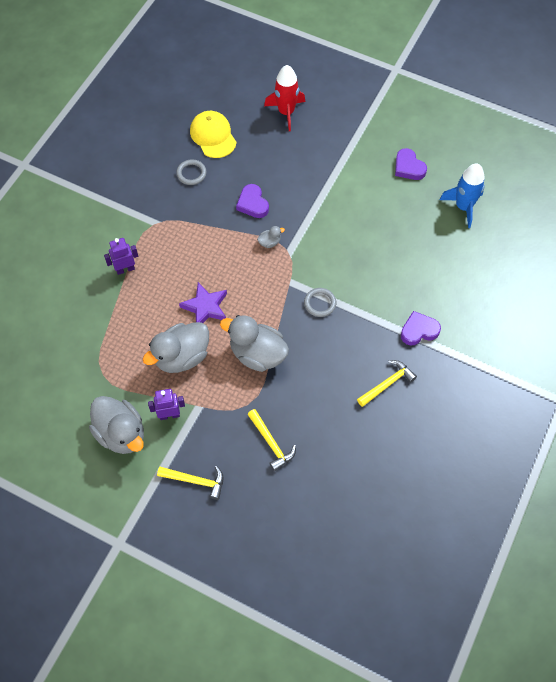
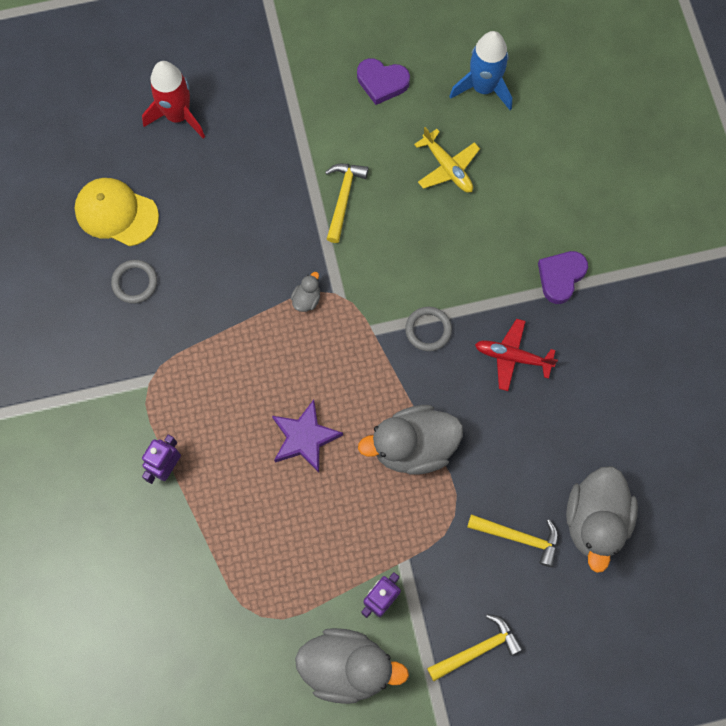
camera: 40 degrees left, 10 degrees up
(181, 357) = (332, 520): grey duck -> grey duck (595, 521)
(252, 204) = (243, 265): purple heart -> none
(353, 350) = (512, 357): none -> red plane
(387, 384) = (580, 366): yellow hammer -> yellow hammer (343, 198)
(406, 232) = (447, 167): none -> yellow plane

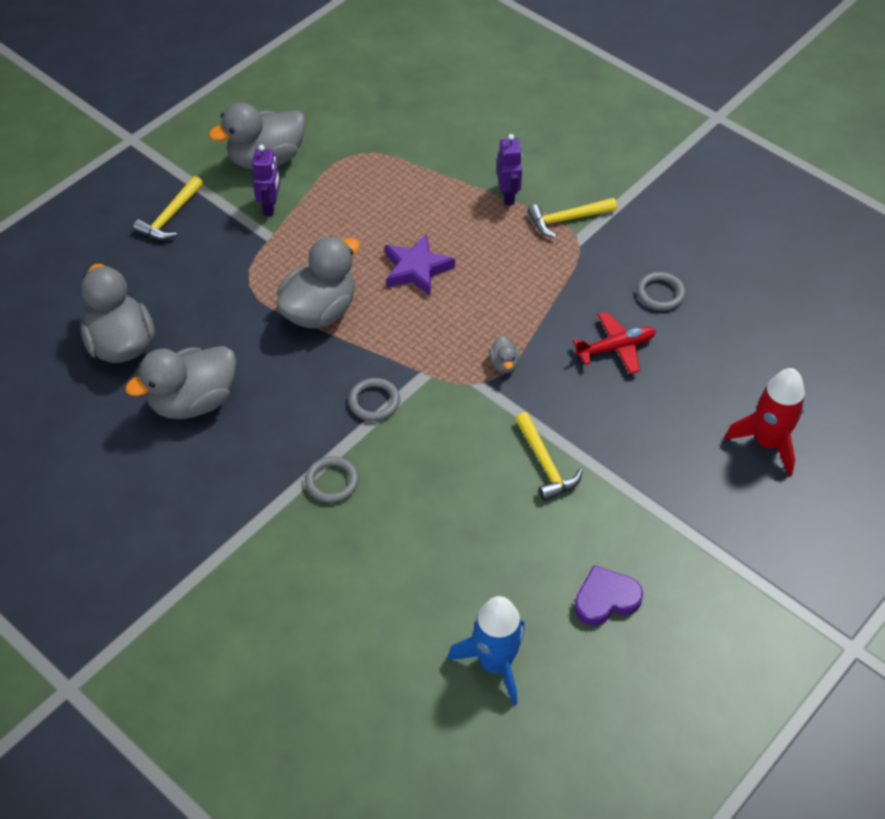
camera: 145 degrees right, 20 degrees down
(116, 213) = (732, 333): yellow cap -> none
(447, 167) = (468, 554): yellow plane -> none
(504, 282) = (332, 482): none -> grey ring
(512, 357) = (279, 424): red plane -> red plane (616, 348)
(519, 537) = (183, 299): yellow hammer -> yellow hammer (567, 219)
(560, 277) = (277, 518): purple heart -> none
(566, 421) = (193, 401): none -> grey duck

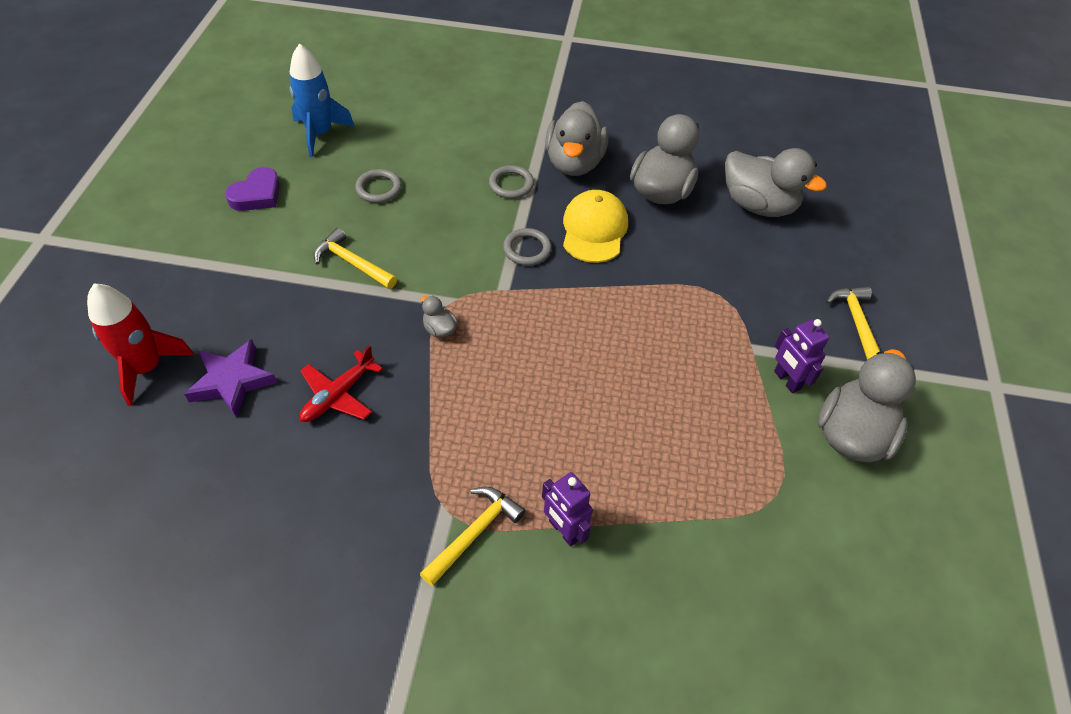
camera: 145 degrees right, 0 degrees up
(296, 392) = (594, 229): none -> yellow cap
(320, 311) = (638, 300): grey duck -> grey duck (574, 163)
(416, 269) = (589, 384): purple star -> purple star (232, 381)
(660, 293) = (316, 484): grey ring -> grey ring (379, 188)

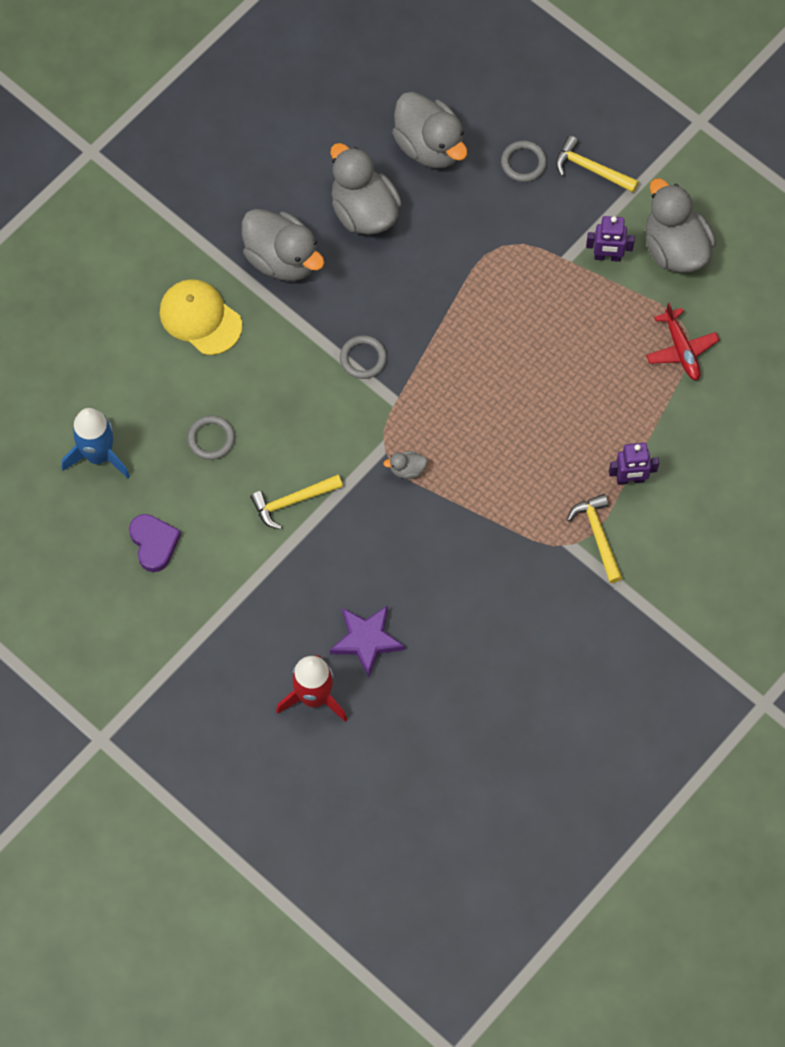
camera: 55 degrees left, 15 degrees up
(338, 395) = (427, 571): red plane -> red plane (681, 349)
(511, 184) = (276, 327): grey ring -> grey ring (523, 163)
(594, 229) = (374, 293): yellow cap -> yellow cap (200, 318)
(758, 205) = (429, 146): grey duck -> grey duck turned 75 degrees clockwise

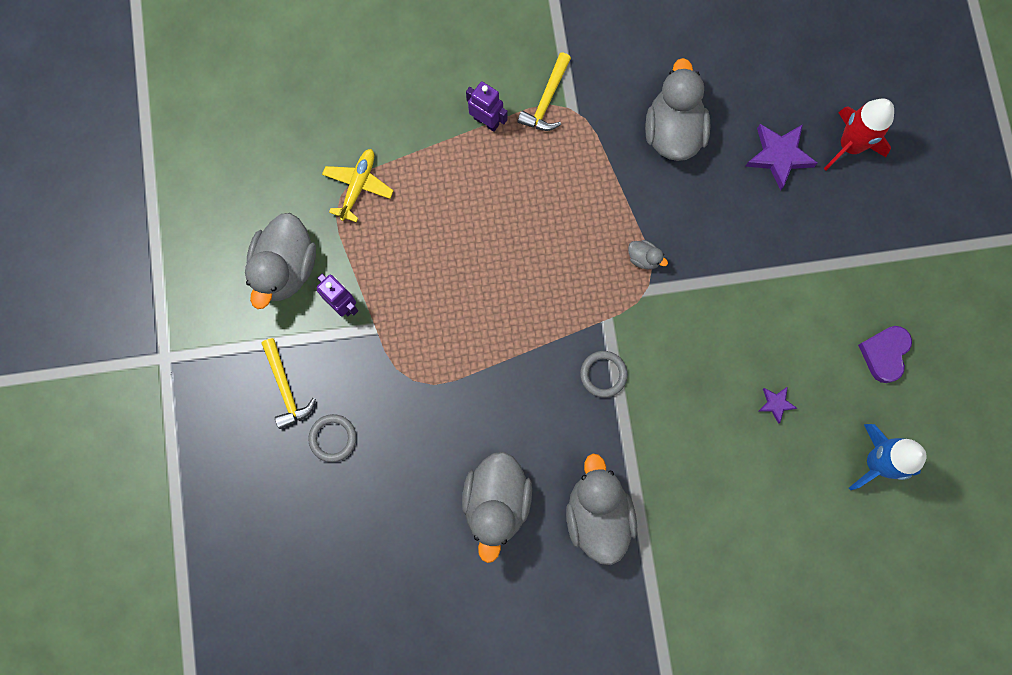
camera: 140 degrees left, 10 degrees up
(200, 318) = (705, 516): yellow cap -> none
(211, 439) = (776, 404): grey ring -> purple star
(292, 501) = (751, 302): yellow hammer -> none
(429, 146) = (393, 518): grey duck -> grey duck (673, 131)
(681, 349) = (358, 186): red plane -> yellow plane

